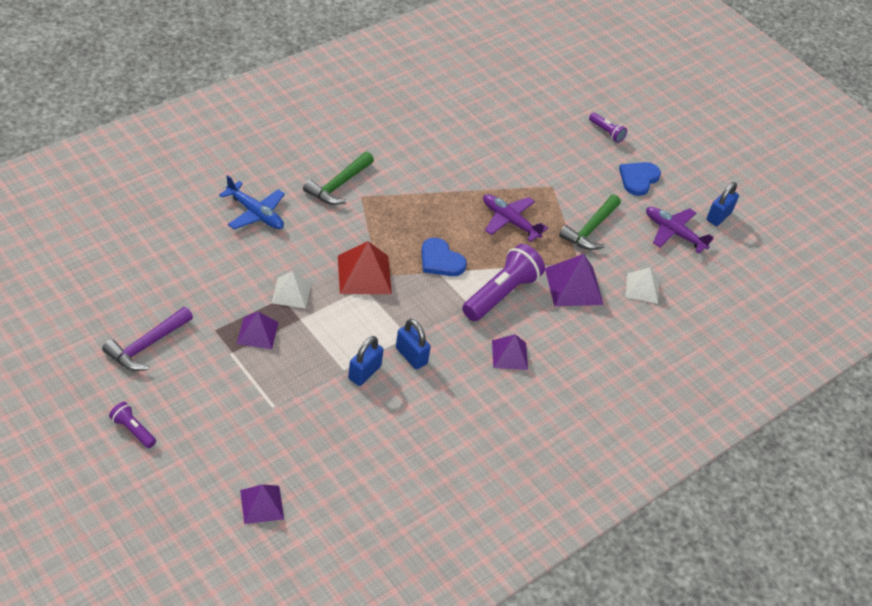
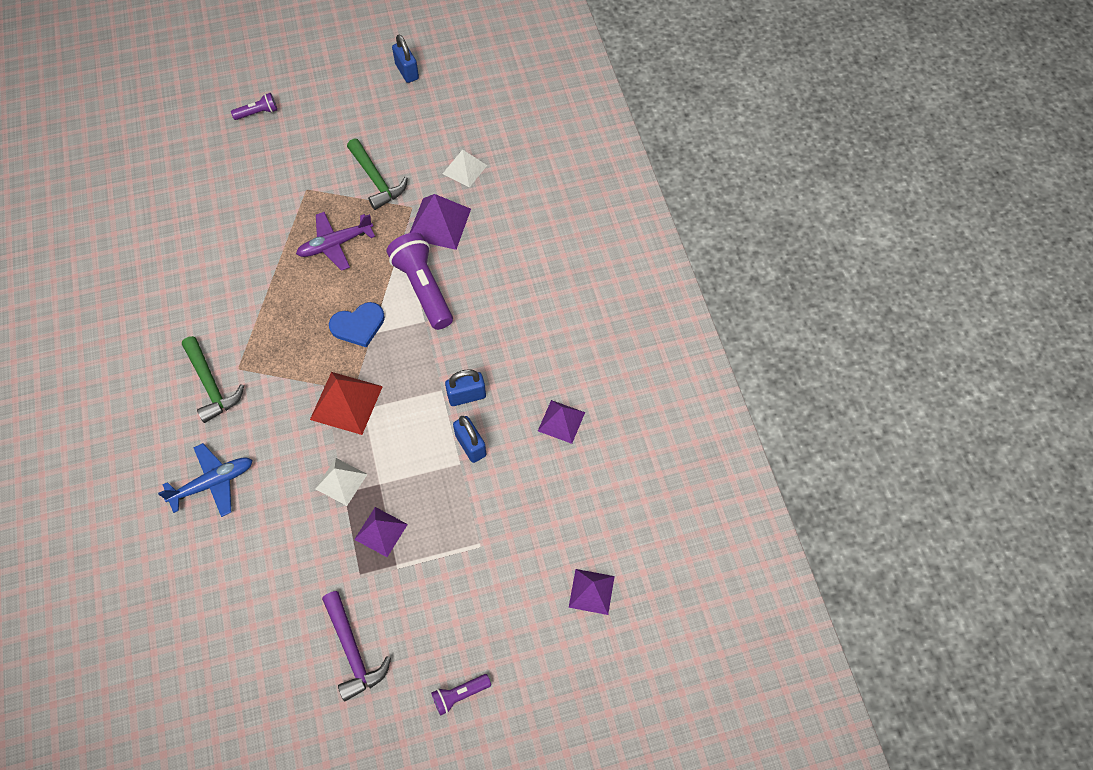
camera: 60 degrees left, 15 degrees up
(509, 355) = (498, 310): purple pyramid -> purple pyramid (561, 421)
(638, 179) = (331, 113): blue heart -> none
(674, 233) = (411, 115): purple plane -> none

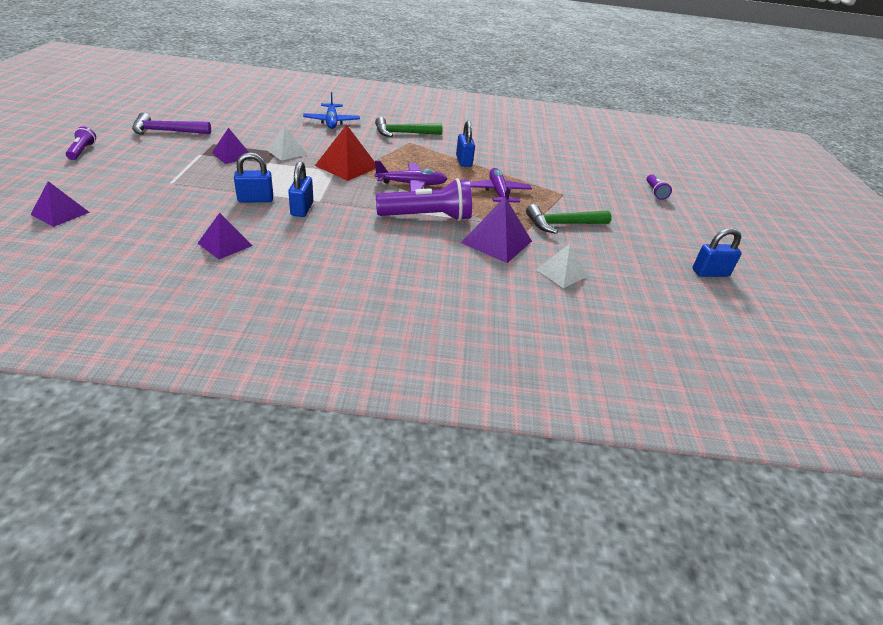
camera: 105 degrees right, 25 degrees down
(268, 296) = (463, 161): none -> blue padlock
(358, 325) = (411, 184): blue heart -> purple plane

